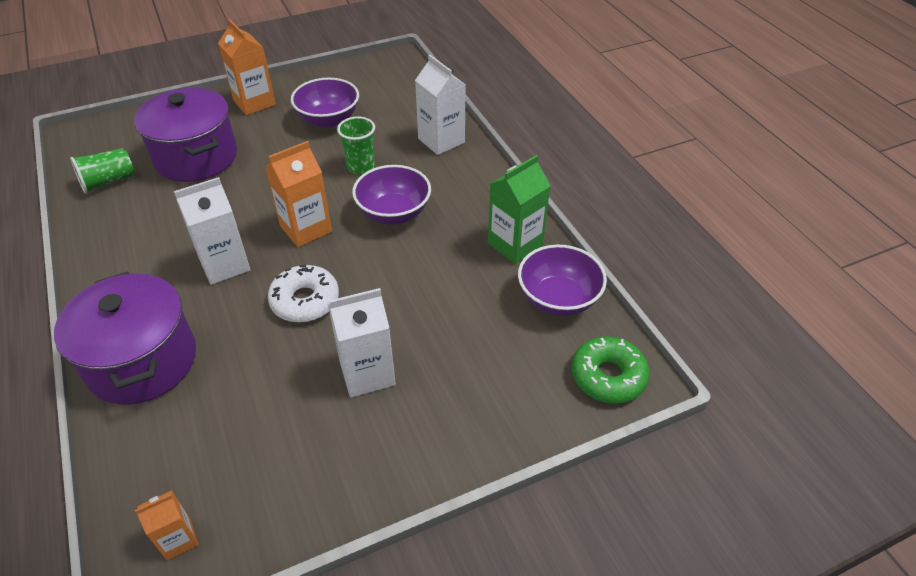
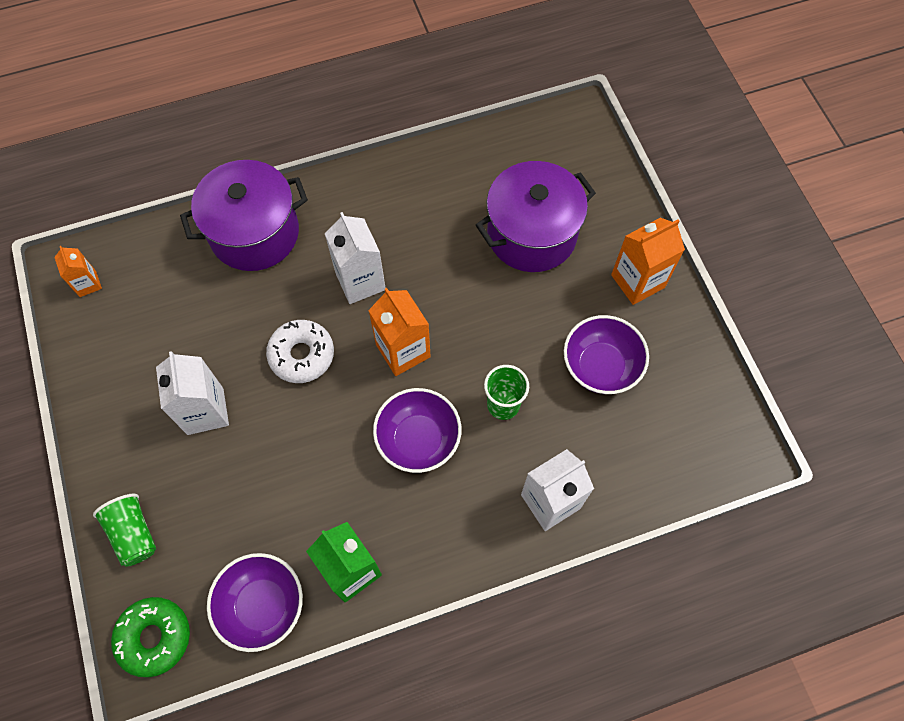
camera: 95 degrees right, 20 degrees up
(108, 182) = (496, 162): green cup -> green cup (134, 533)

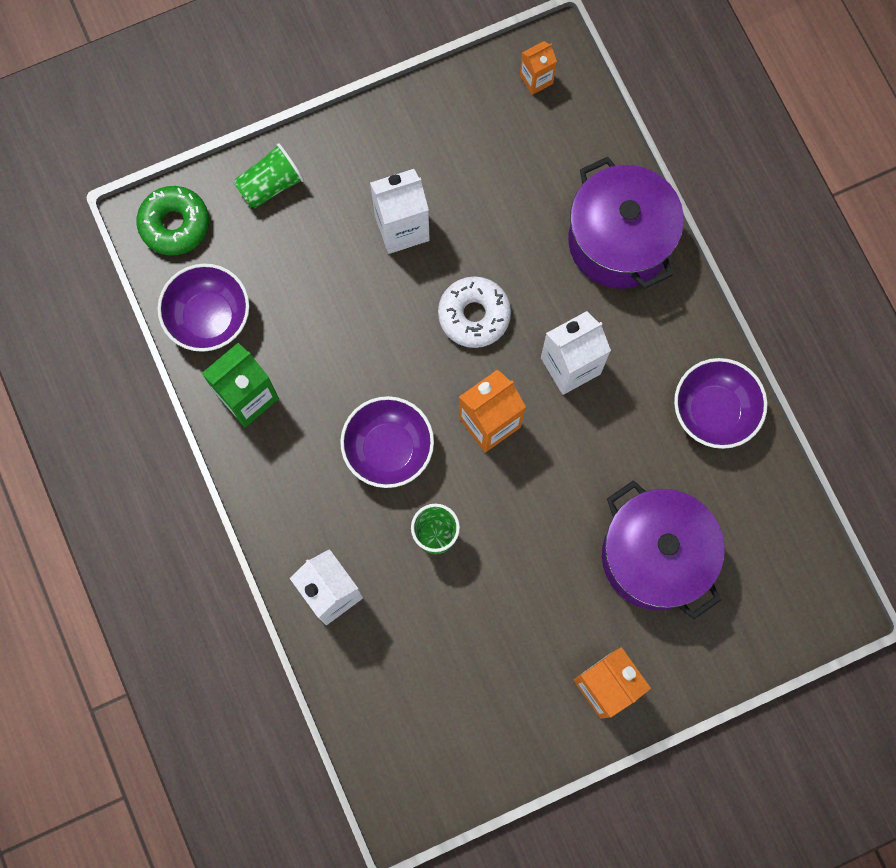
camera: 85 degrees right, 10 degrees up
(600, 366) = (491, 643): purple bowl -> purple bowl (714, 411)

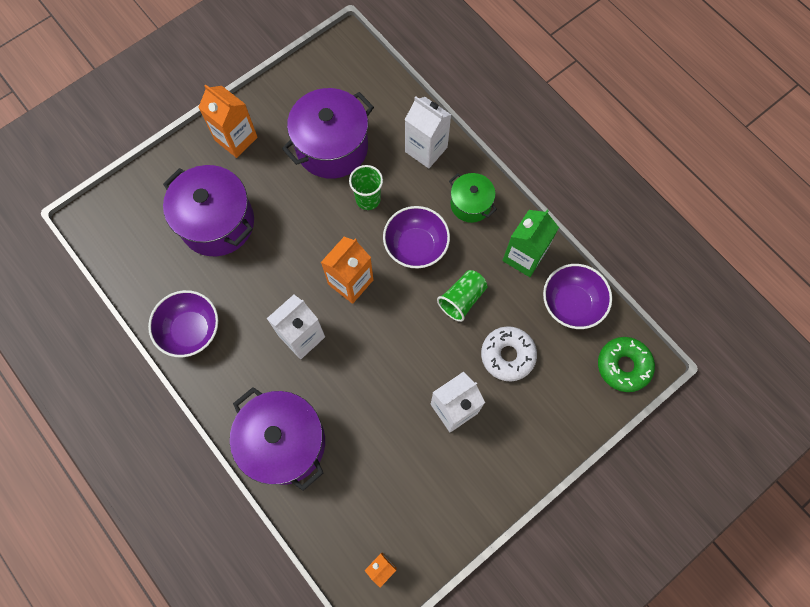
camera: 165 degrees right, 5 degrees down
(270, 185) = (564, 416): green cup -> green cup (462, 299)
(294, 490) = (470, 204): none -> green pot
(467, 633) = (332, 147): none -> purple pot
(474, 315) = (381, 355): white donut -> white donut (507, 355)

